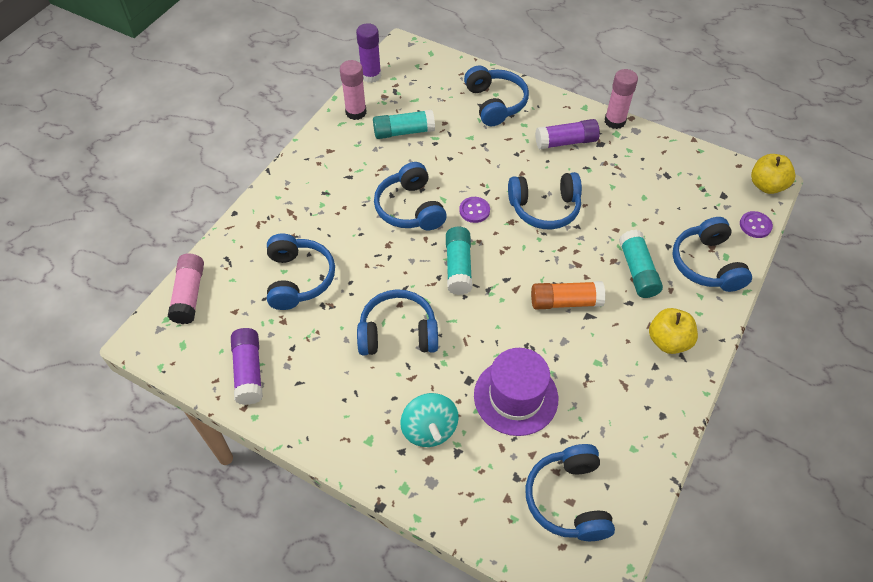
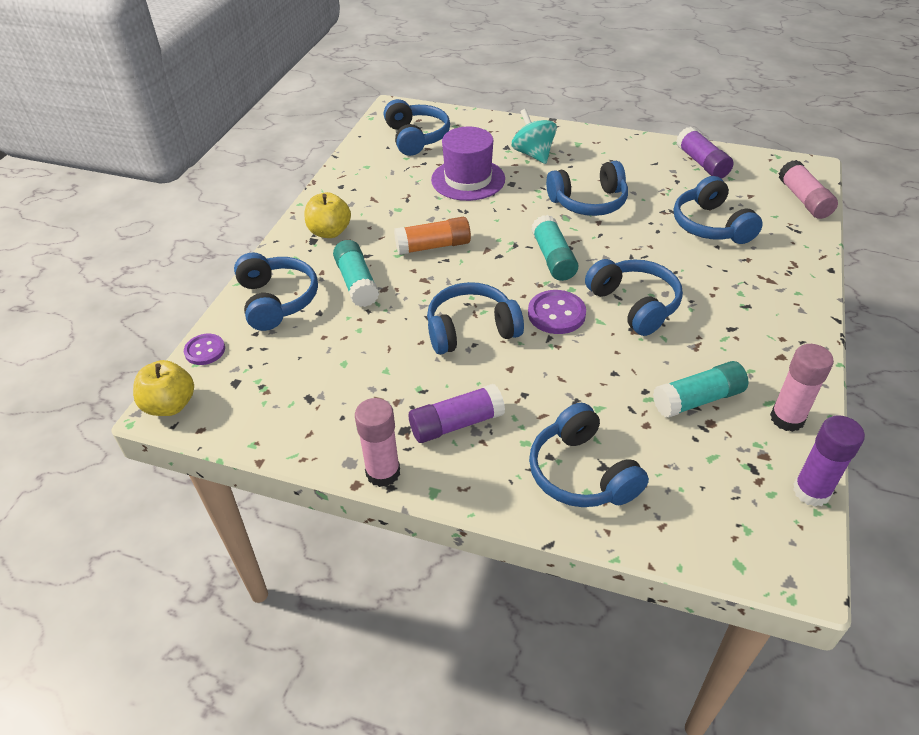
camera: 170 degrees right, 10 degrees down
(474, 210) = (556, 314): purple button -> purple button, size x1.50

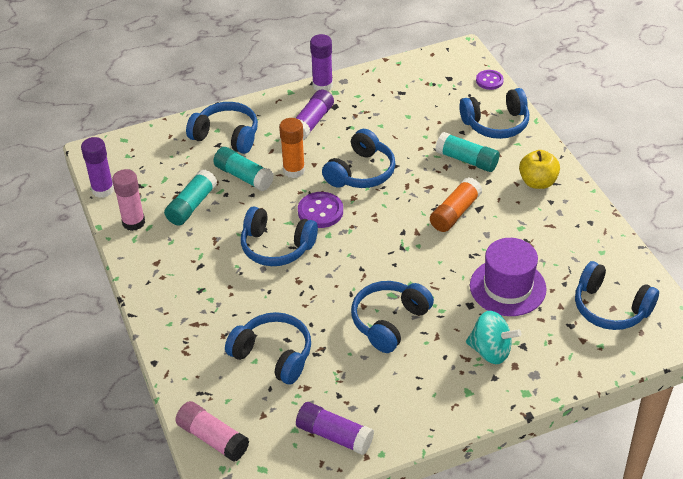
camera: 140 degrees right, 0 degrees up
(170, 405) = (463, 53): yellow apple -> none
(277, 300) = (496, 124): blue headphones -> blue headphones turned 45 degrees counterclockwise
(383, 472) = (322, 85): pink glue stick -> purple glue stick
(540, 374) = (294, 170): none -> orange glue stick
(553, 258) = (364, 252): turquoise glue stick -> turquoise glue stick (244, 176)

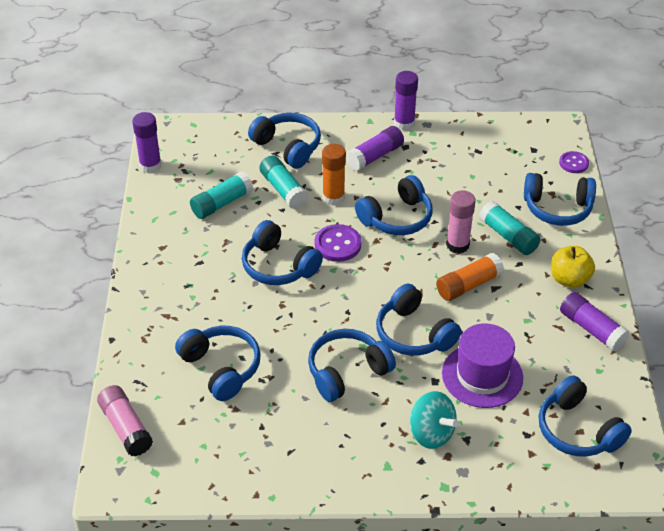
camera: 20 degrees right, 0 degrees up
(133, 222) = (161, 204): pink glue stick -> pink glue stick (457, 245)
(334, 435) = (237, 464): purple glue stick -> purple glue stick (591, 329)
(430, 270) = (413, 334): none -> blue headphones

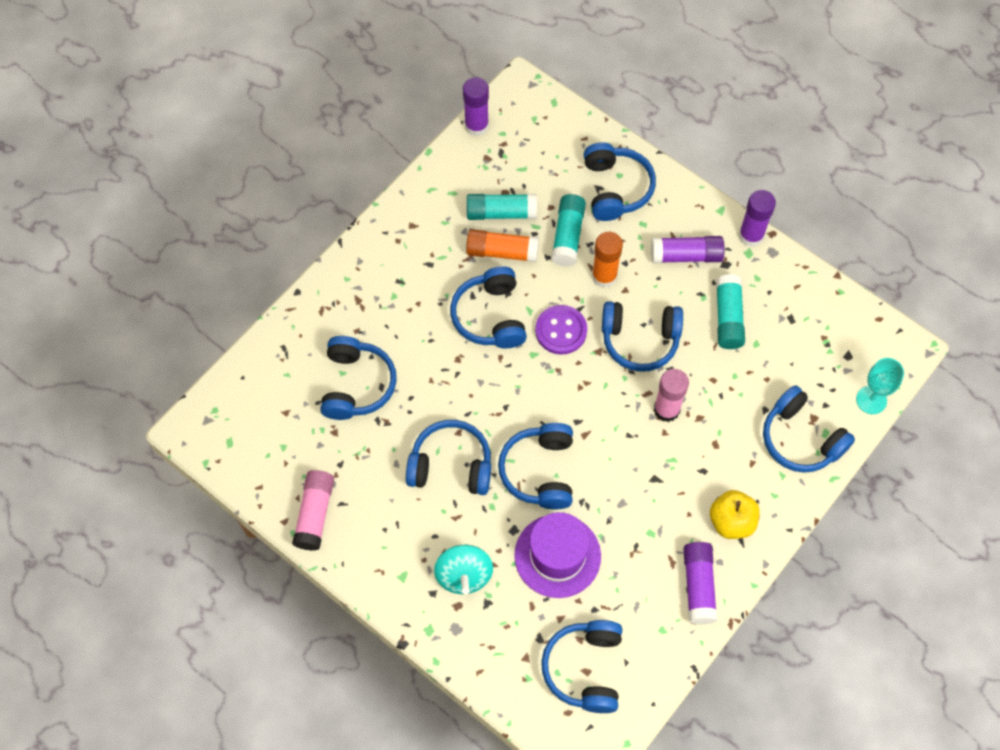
camera: 40 degrees right, 20 degrees up
(126, 428) = (241, 385): pink glue stick -> pink glue stick (315, 514)
(468, 285) = (634, 458): orange glue stick -> orange glue stick (502, 252)
(508, 236) = (722, 434): turquoise glue stick -> turquoise glue stick (728, 317)
(573, 163) = (871, 400): purple button -> turquoise goblet

